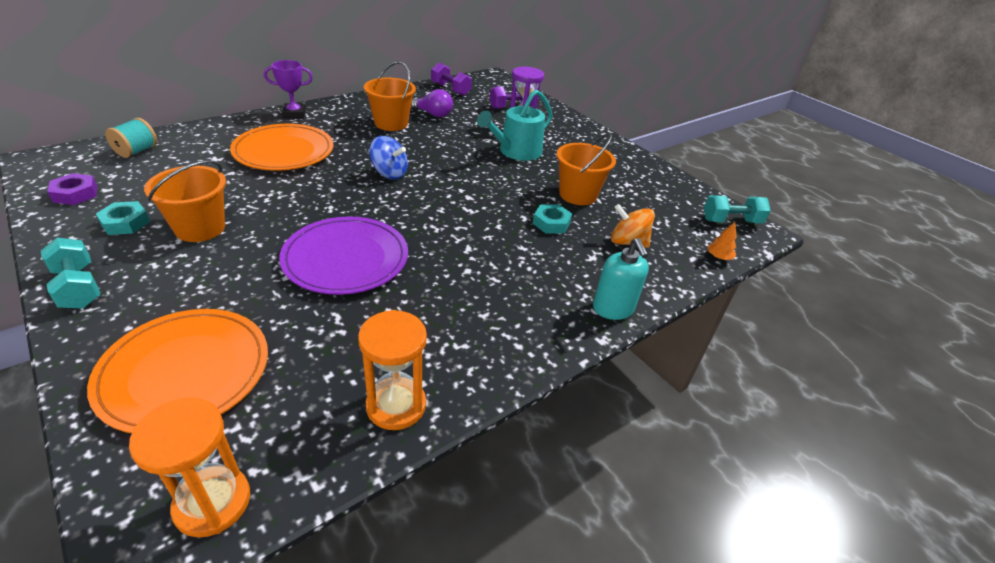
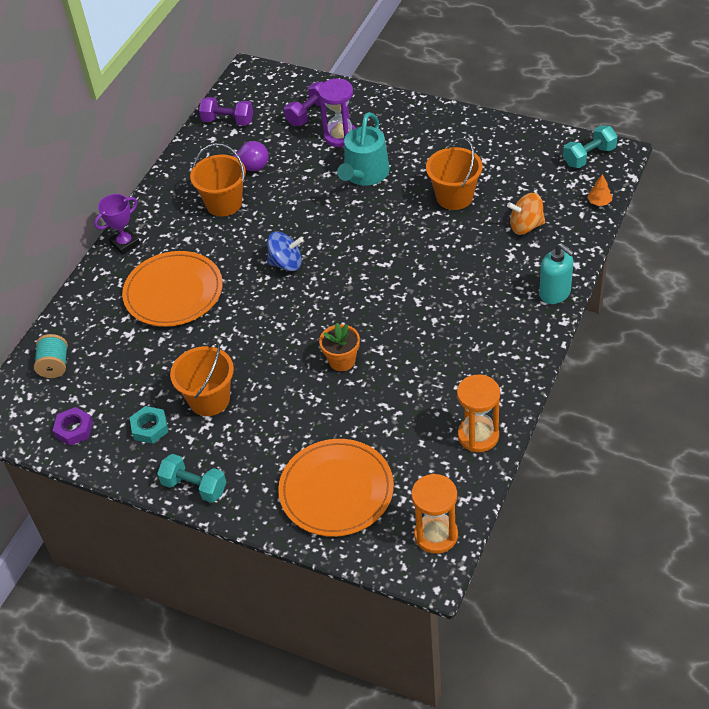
camera: 20 degrees left, 10 degrees up
(346, 258) = (342, 361): purple plate -> orange flower pot
(551, 223) = (457, 240): turquoise nut -> none

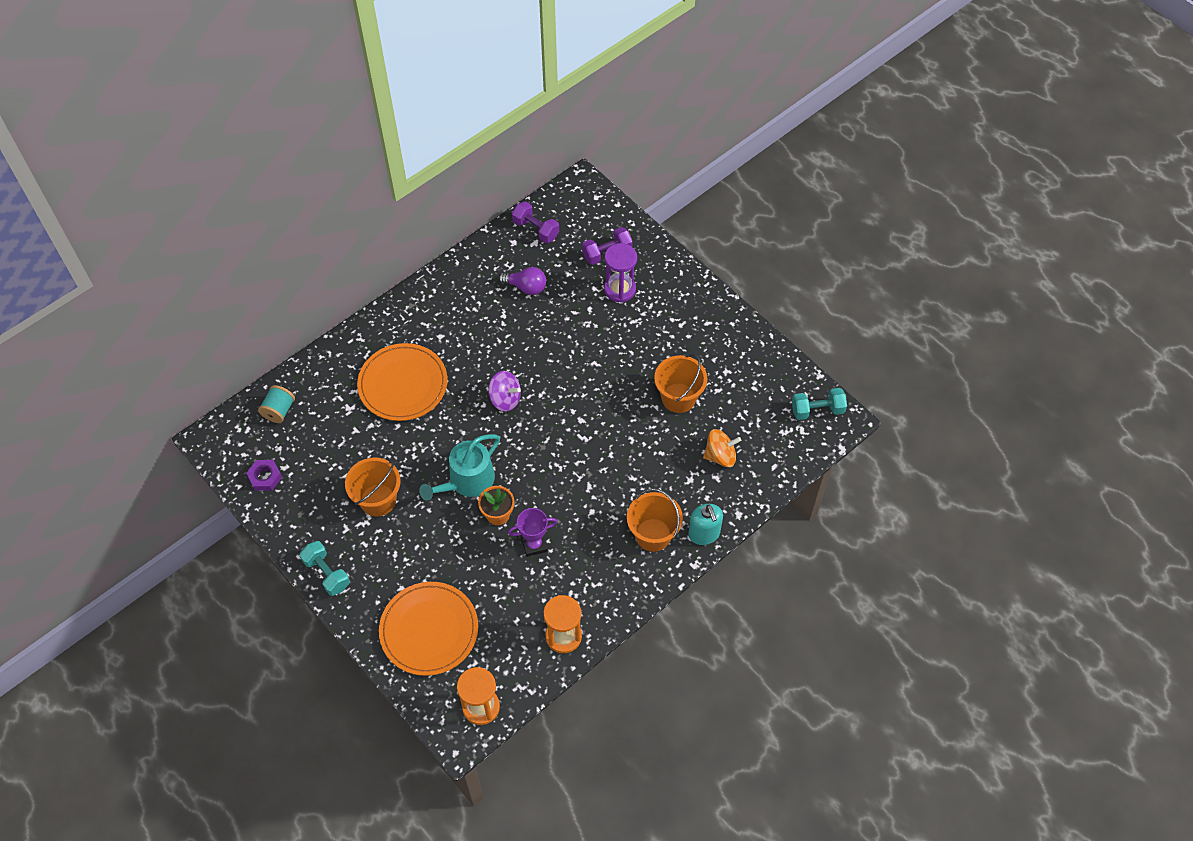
camera: 20 degrees right, 10 degrees up
(125, 243) = (389, 318): purple trophy -> purple trophy (534, 545)
(150, 428) = (321, 504): turquoise nut -> none
(224, 203) = (488, 314): orange bucket -> orange bucket (653, 535)
(286, 263) = (505, 399): blue spinning top -> purple spinning top
(365, 174) = (618, 339): turquoise watering can -> turquoise watering can (467, 481)
(526, 226) = (720, 456): orange spinning top -> orange spinning top turned 150 degrees clockwise
(599, 202) = (796, 461): orange tree -> none

